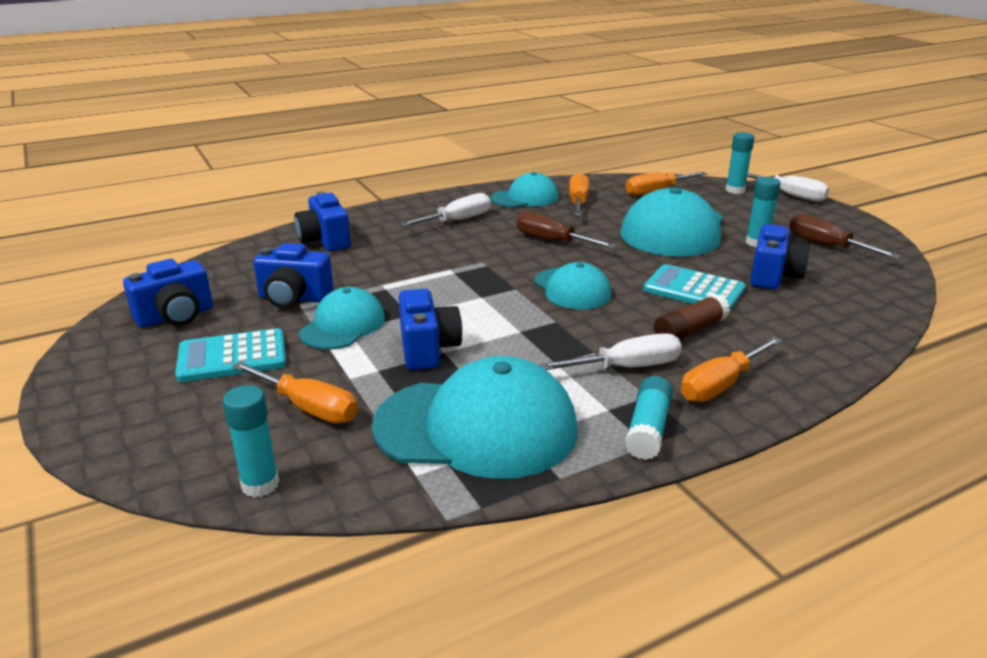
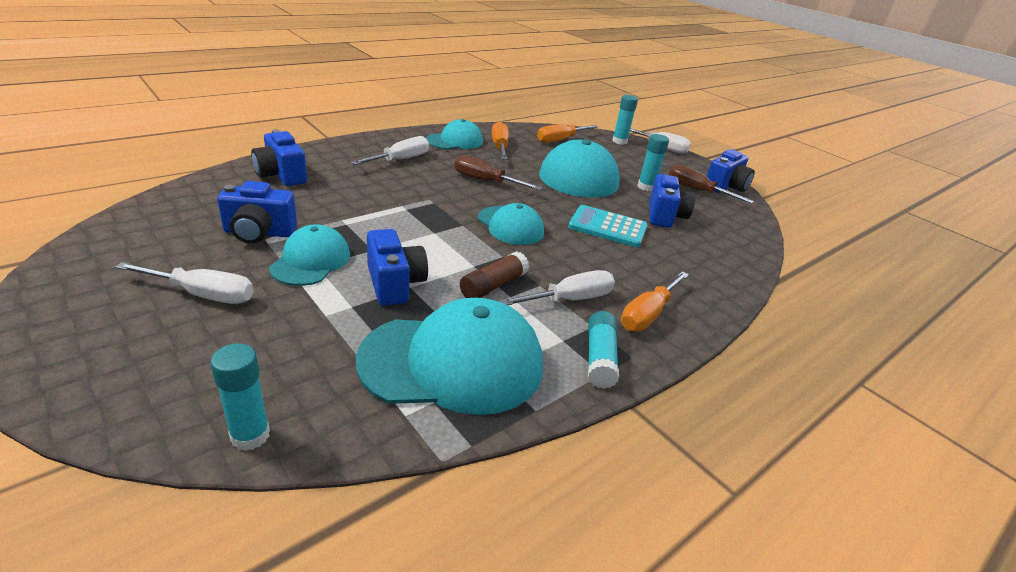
camera: 15 degrees left, 5 degrees up
(176, 316) = (138, 252): blue camera -> blue camera (725, 187)
(232, 357) = (203, 295): turquoise calculator -> white screwdriver
(308, 408) = (289, 348): orange screwdriver -> none
(690, 330) = (613, 264): brown glue stick -> brown glue stick (493, 286)

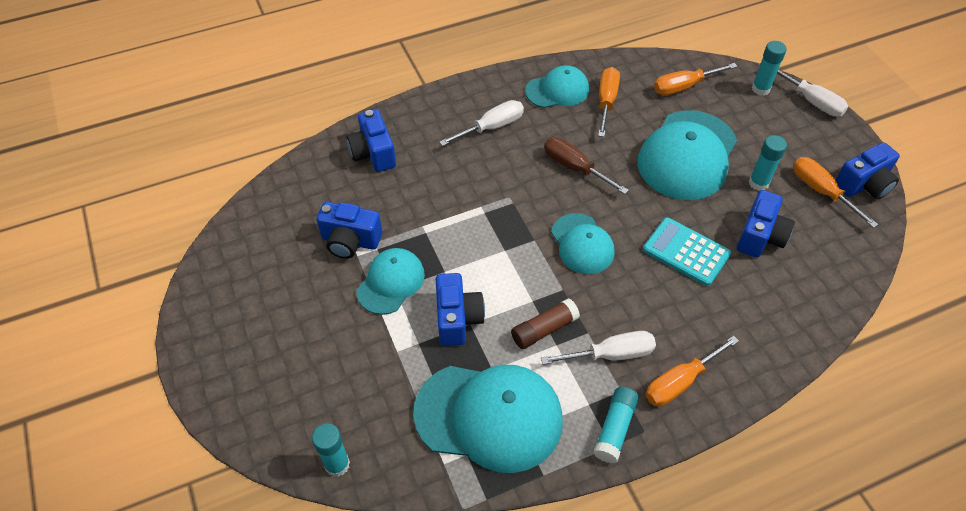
camera: 20 degrees right, 20 degrees up
(203, 295) = (306, 317): white screwdriver -> none
(696, 190) = (821, 191): brown screwdriver -> orange screwdriver

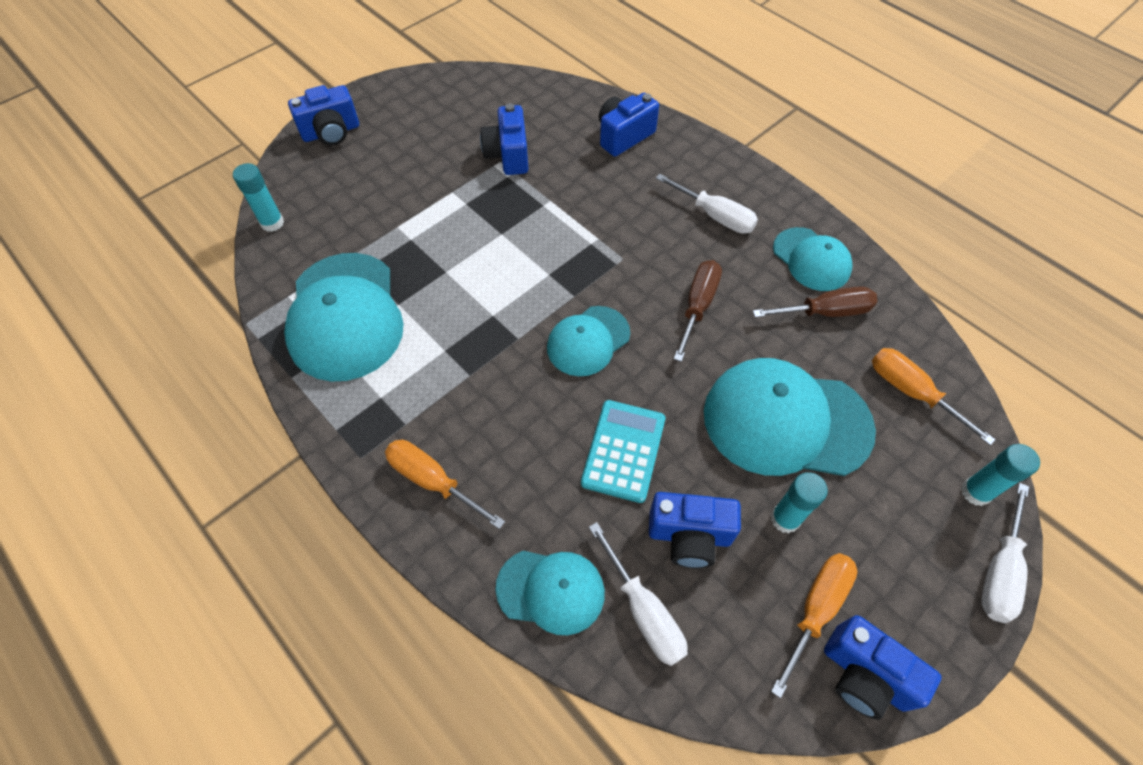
camera: 70 degrees right, 5 degrees up
(391, 282) = (472, 198): turquoise cap -> turquoise cap (551, 590)
(457, 319) = (448, 260): blue camera -> blue camera (331, 132)
(544, 329) = (460, 335): brown glue stick -> none
(606, 101) = (825, 312): orange screwdriver -> brown screwdriver
(611, 354) = (448, 404): white screwdriver -> white screwdriver (643, 611)
(615, 428) = (357, 428): turquoise glue stick -> none

